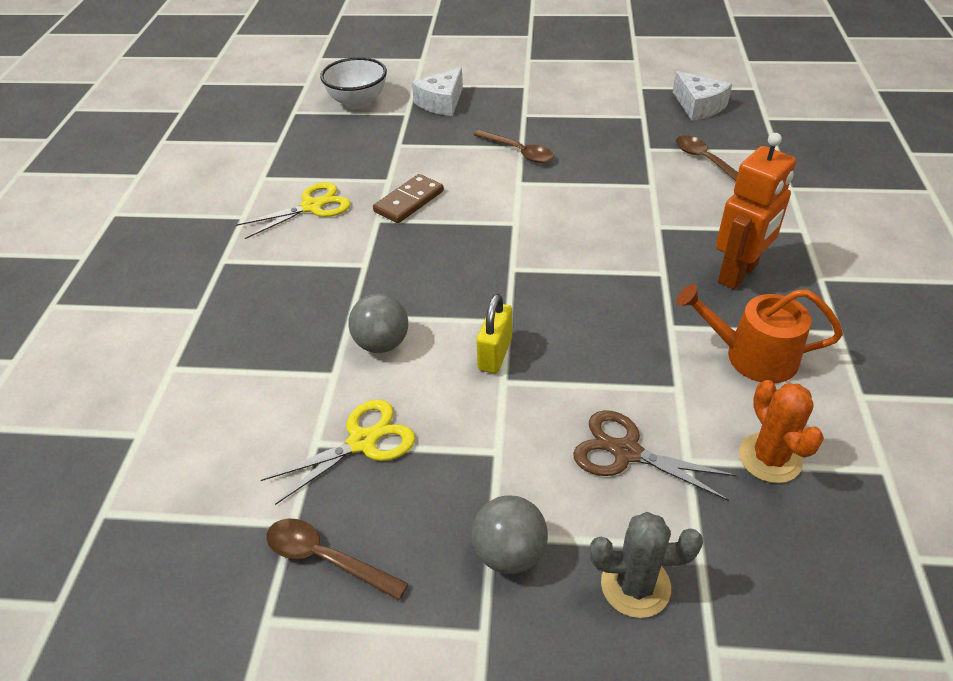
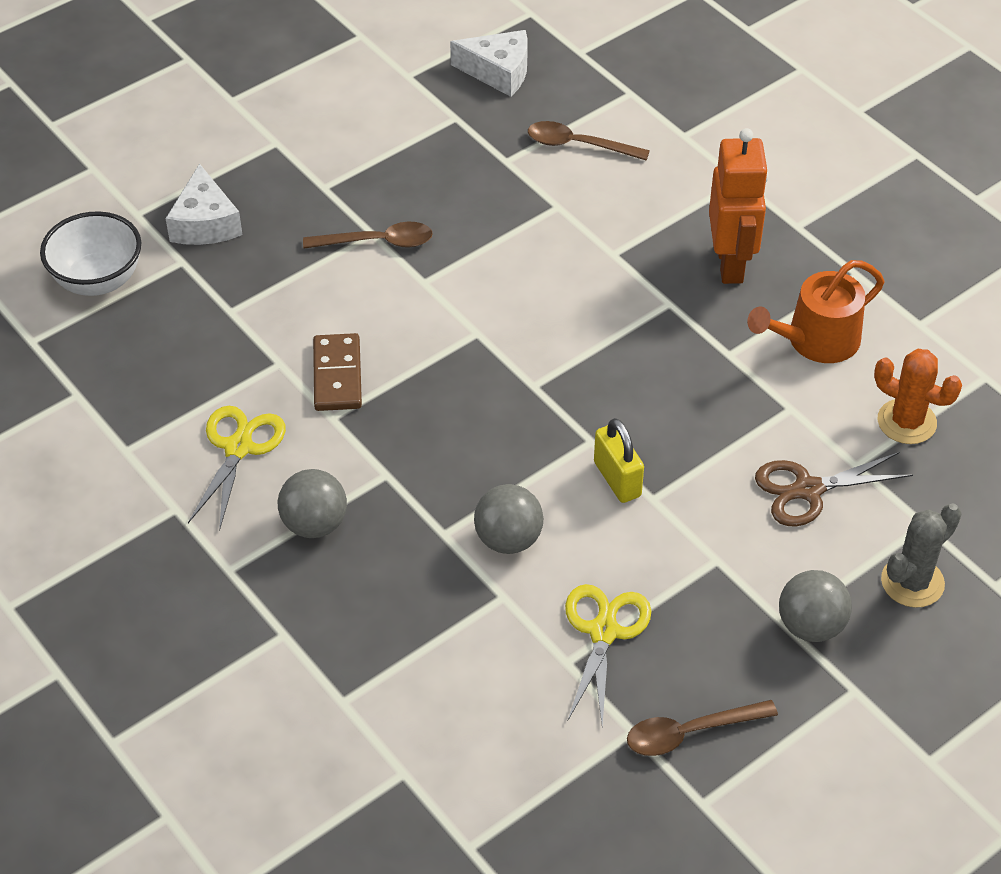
camera: 45 degrees left, 5 degrees up
(293, 265) = (314, 524): none -> grey ball

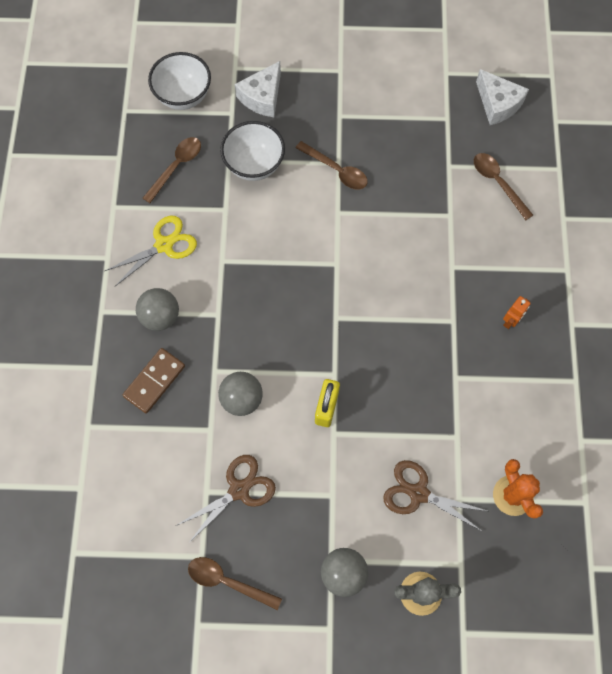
camera: 40 degrees right, 20 degrees up
(168, 358) = (176, 167): none -> brown spoon
(268, 296) = (254, 165): none -> white bowl
(337, 375) = (246, 237): brown domino -> brown domino (154, 381)
(603, 631) = (239, 490): yellow scissors -> brown scissors
(730, 264) = (510, 321): orange robot -> orange robot, size x0.46
(816, 340) = (511, 405): orange watering can -> none

